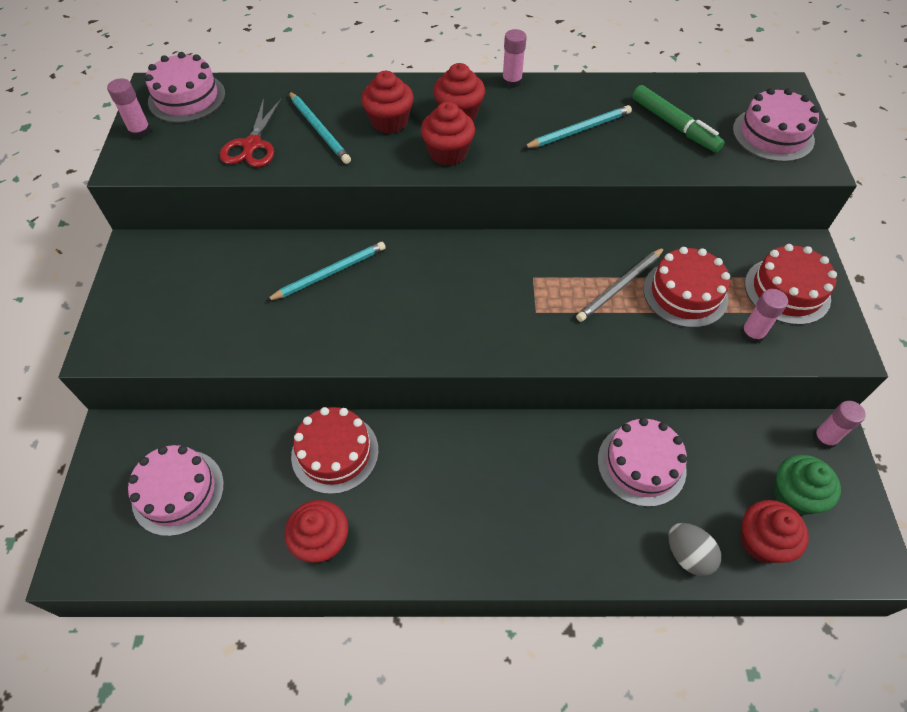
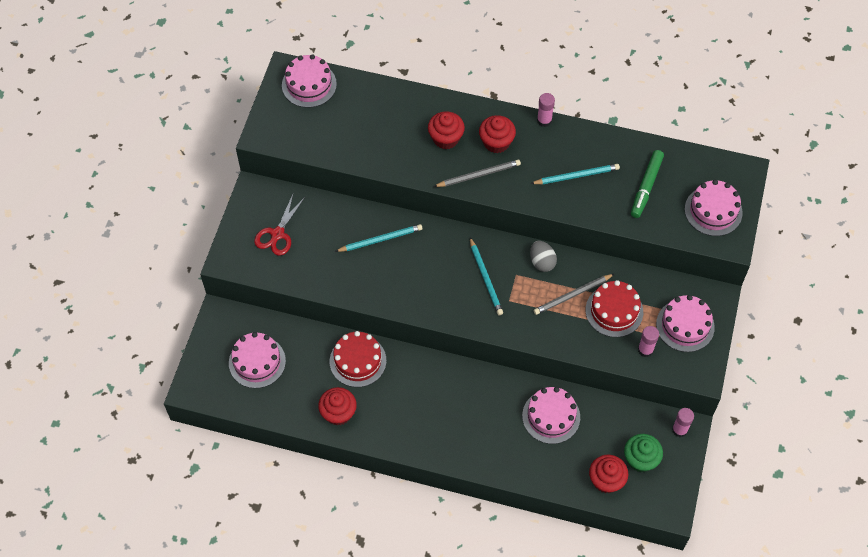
camera: 15 degrees right, 5 degrees up
(140, 131) = (274, 109): pink glue stick -> none
(252, 145) = (348, 138): red scissors -> red scissors (278, 234)
(319, 129) = (395, 134): turquoise pencil -> turquoise pencil (485, 278)
(448, 153) = (478, 175): red cupcake -> grey pencil
(674, 125) = (646, 187): green marker -> green marker turned 45 degrees clockwise
(688, 555) = (557, 476): grey egg -> grey egg (542, 262)
(787, 291) = (685, 325): red cake -> pink cake

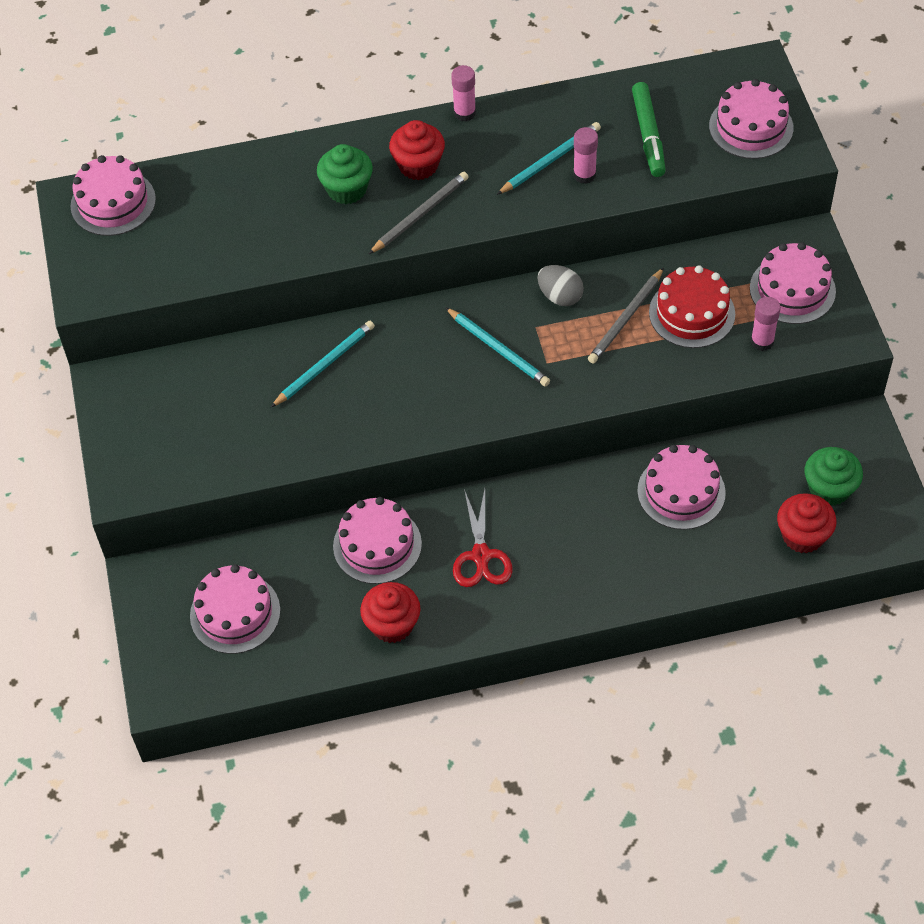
camera: 25 degrees left, 5 degrees down
(278, 234) = (174, 422): red scissors -> red scissors (481, 555)
(358, 361) = (377, 545): red cake -> pink cake
(446, 138) = (347, 189): red cupcake -> green cupcake
(679, 430) = (854, 429): pink glue stick -> pink glue stick (584, 175)

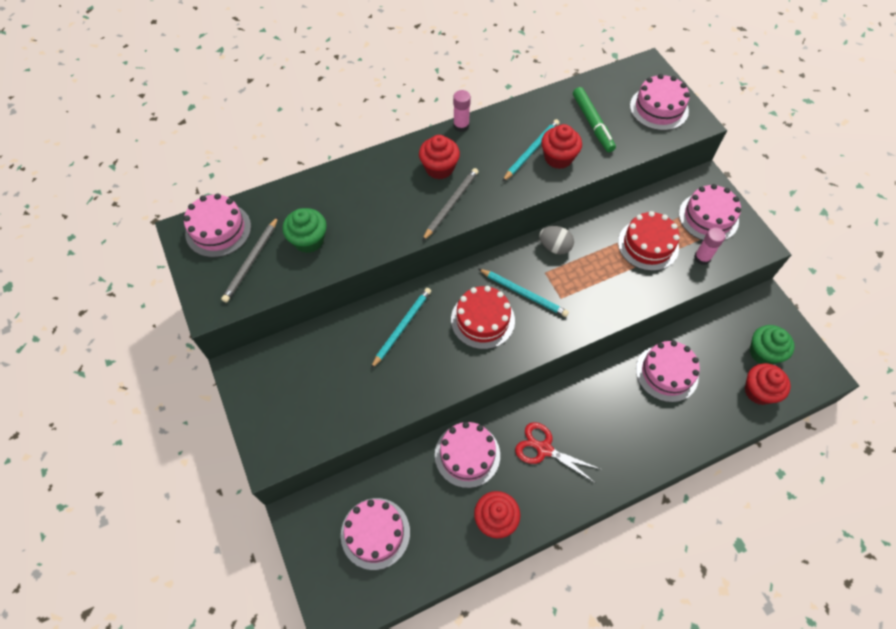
camera: 15 degrees left, 5 degrees up
(347, 189) = (392, 193): green cupcake -> green cupcake (308, 240)
(433, 373) = (482, 320): none -> red cake
(481, 555) = (544, 449): red scissors -> red scissors turned 135 degrees clockwise
(584, 175) = (558, 158): pink glue stick -> red cupcake
(626, 318) = (605, 256): grey pencil -> grey pencil (251, 261)

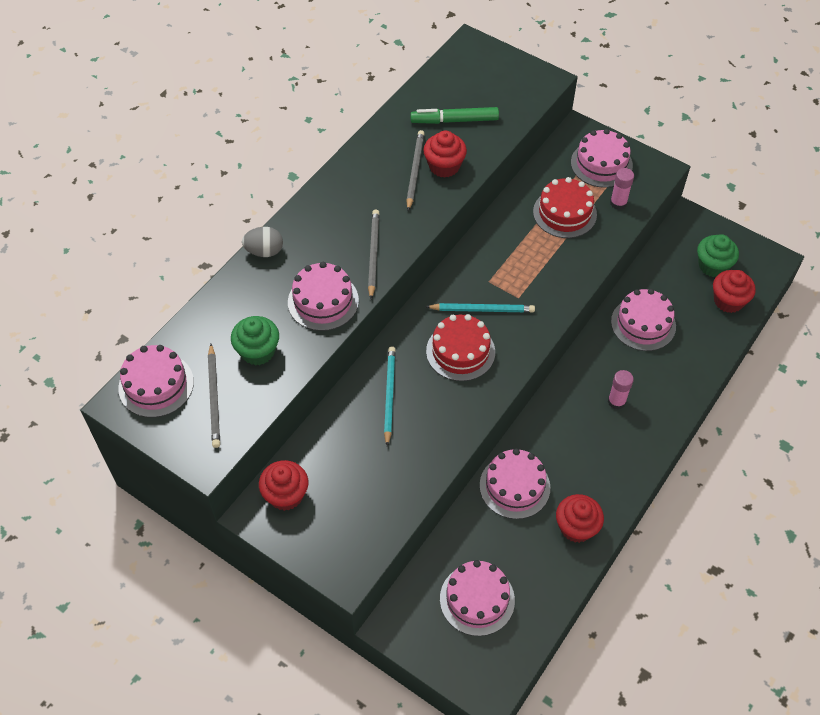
camera: 30 degrees left, 5 degrees down
(439, 168) = (338, 225): red cupcake -> red cupcake (286, 495)
(461, 126) = (330, 175): pink glue stick -> pink glue stick (616, 401)
(531, 151) = (415, 171): turquoise pencil -> grey pencil
(544, 449) = (580, 445): red scissors -> none
(554, 247) = (482, 254): grey egg -> grey egg (264, 251)
(592, 124) = (454, 120): green marker -> green marker turned 135 degrees clockwise
(659, 108) = (505, 80): pink cake -> pink cake (323, 301)

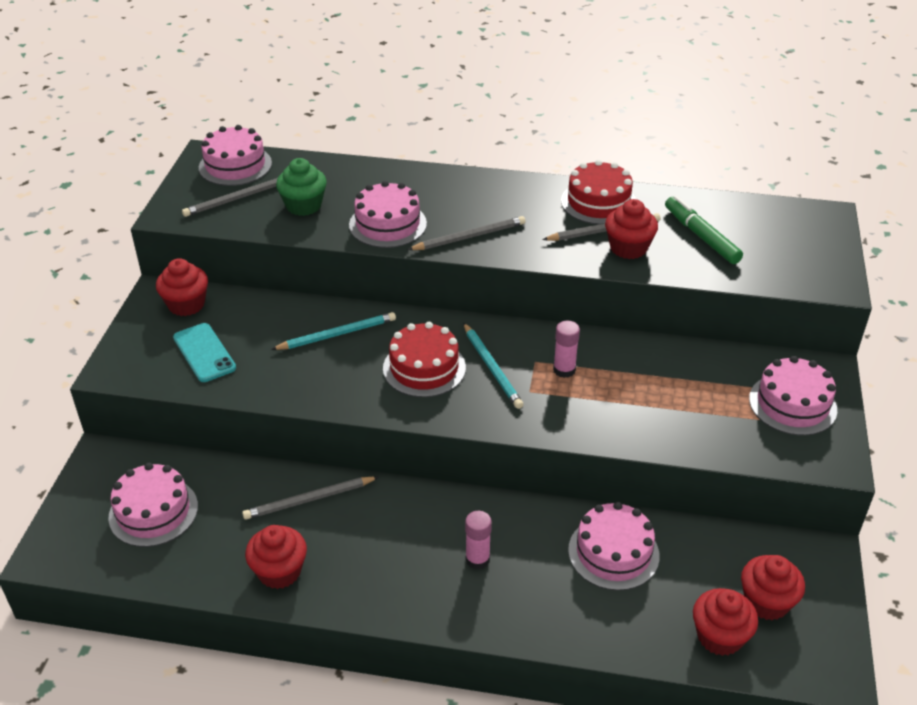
camera: 65 degrees right, 15 degrees down
(264, 251) = (423, 174): grey egg -> none
(360, 497) = (204, 353): none -> turquoise phone
(514, 486) = (309, 500): pink cake -> grey pencil
(564, 213) = (685, 394): red cake -> red cake (598, 202)
(618, 203) = (743, 437): pink glue stick -> pink glue stick (564, 370)
(712, 266) = (766, 602): green cupcake -> red cupcake

